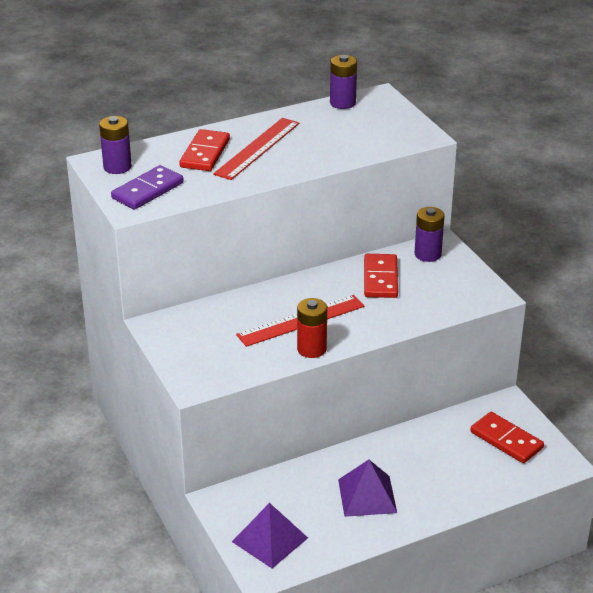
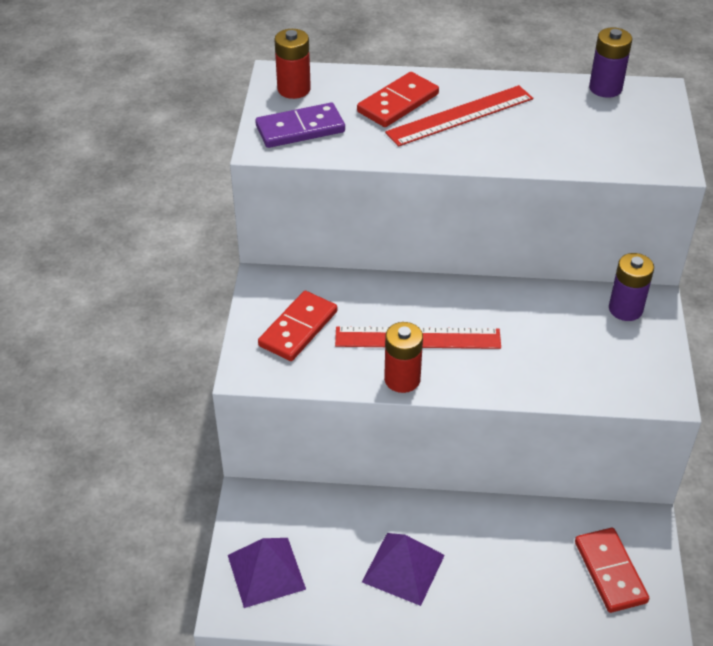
camera: 30 degrees right, 10 degrees up
(117, 167) = (294, 89): purple battery -> red battery
(380, 278) = (546, 319): red domino -> red domino (298, 328)

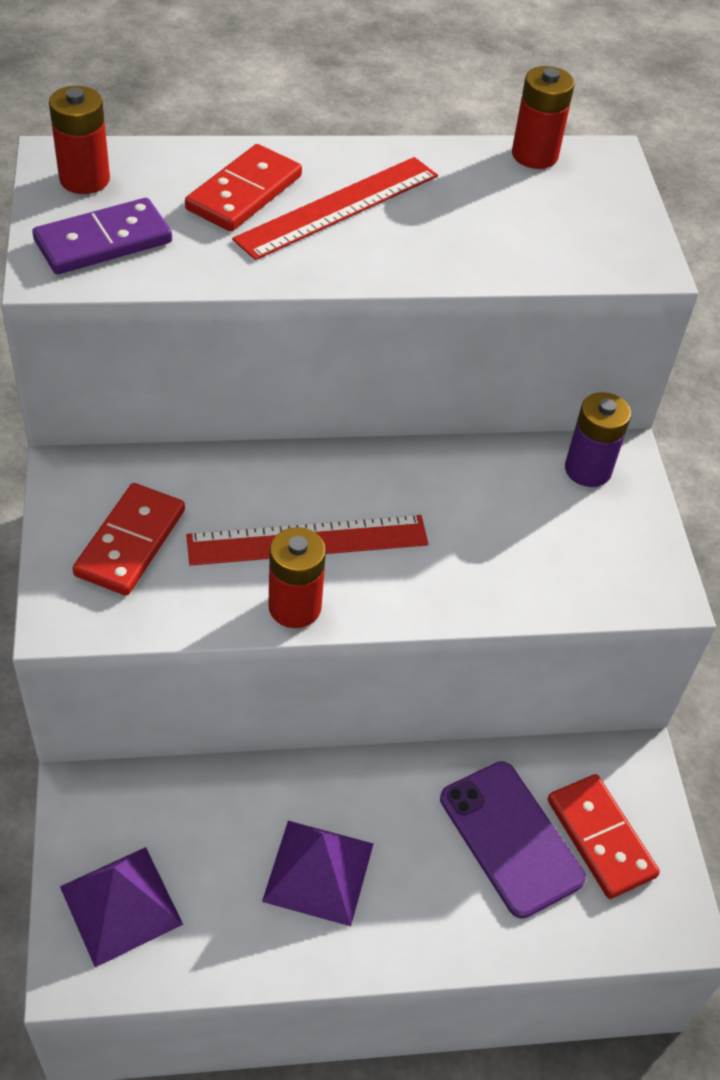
camera: 15 degrees left, 5 degrees up
(543, 564) = (510, 838): none -> purple phone
(605, 88) = (534, 155): purple battery -> red battery

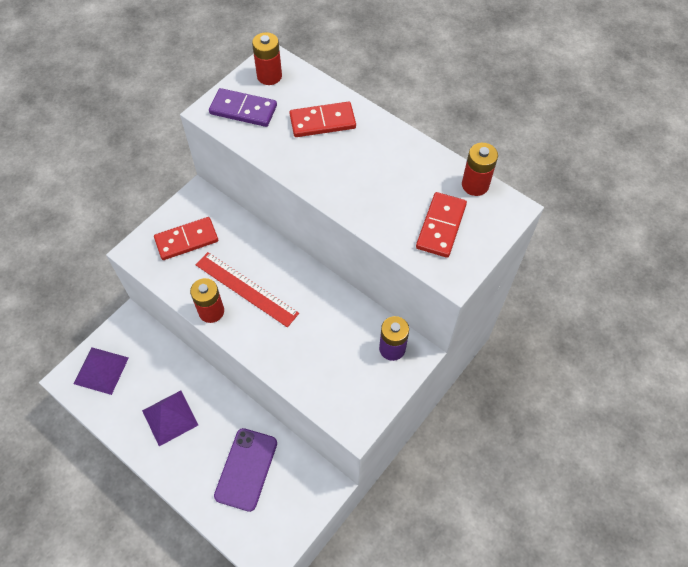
camera: 50 degrees right, 10 degrees up
(338, 207) = (352, 153): red ruler -> none
(600, 838) = (278, 501): red domino -> red domino (441, 226)

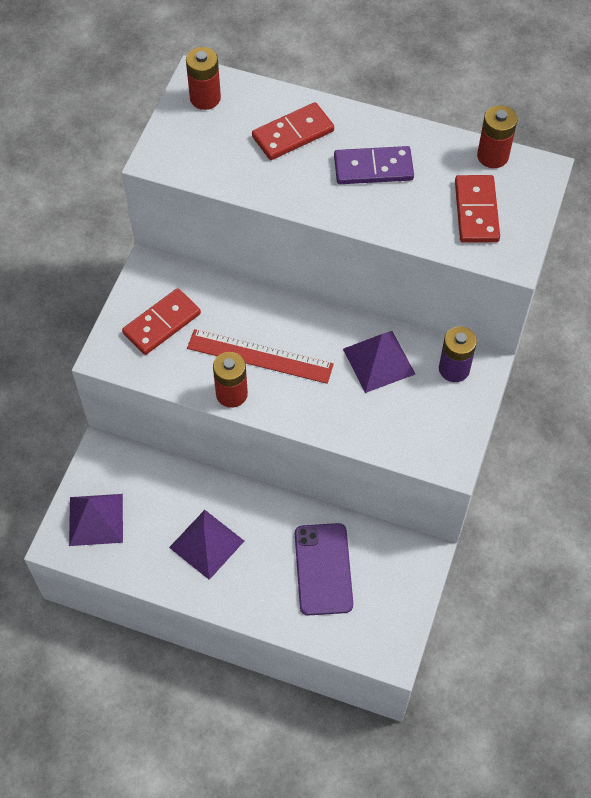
camera: 20 degrees left, 0 degrees up
(243, 110) = (195, 146): purple domino -> purple domino (373, 168)
(335, 322) = (378, 361): none -> purple pyramid

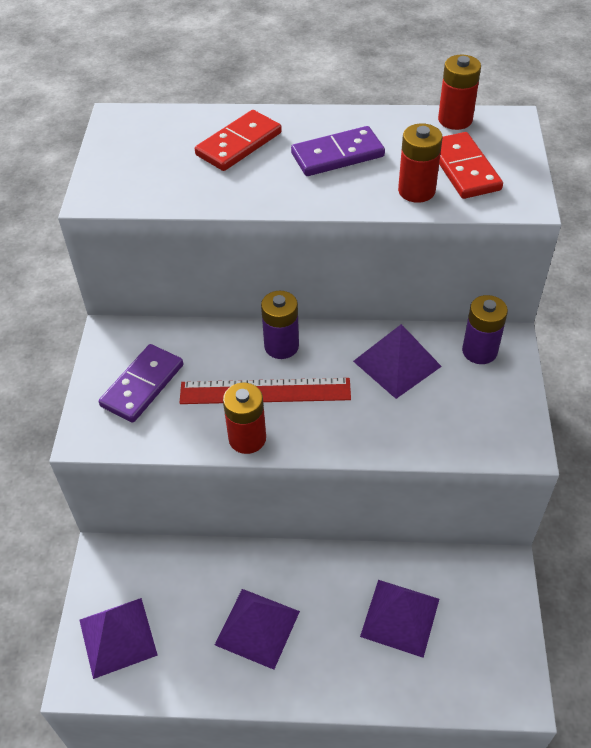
camera: 15 degrees left, 10 degrees down
(162, 323) = (142, 385): red domino -> purple domino
(205, 98) = (131, 133): red battery -> red battery (416, 191)
(287, 318) = (281, 346): none -> purple battery
(323, 569) = (400, 617): purple phone -> purple pyramid

